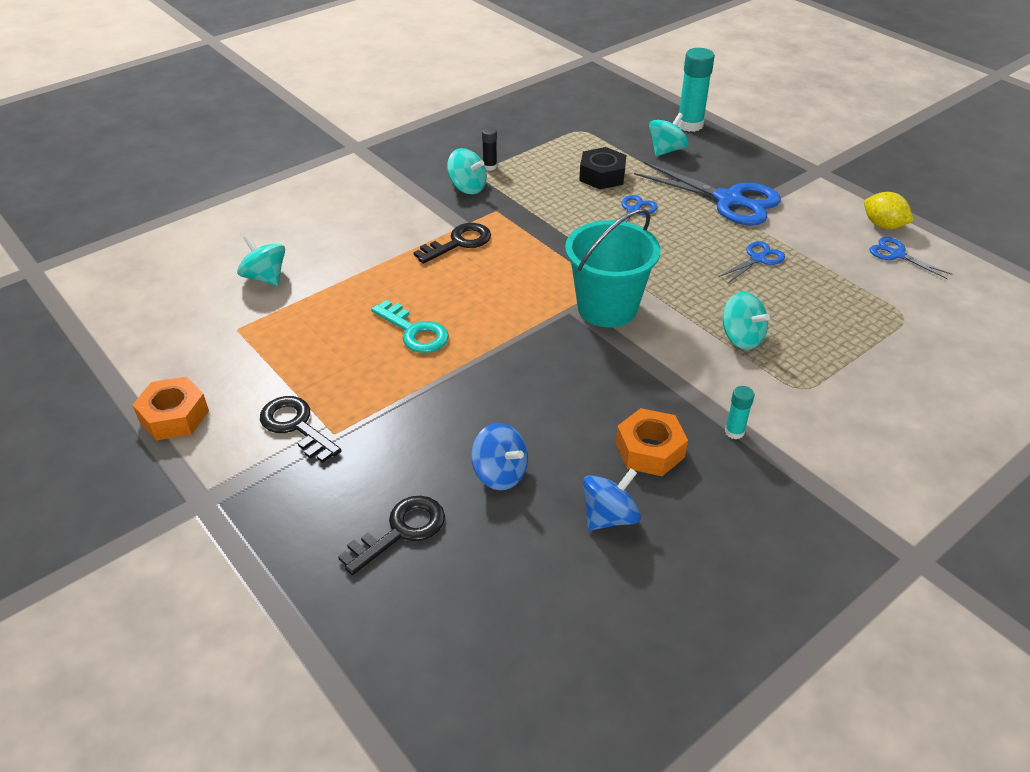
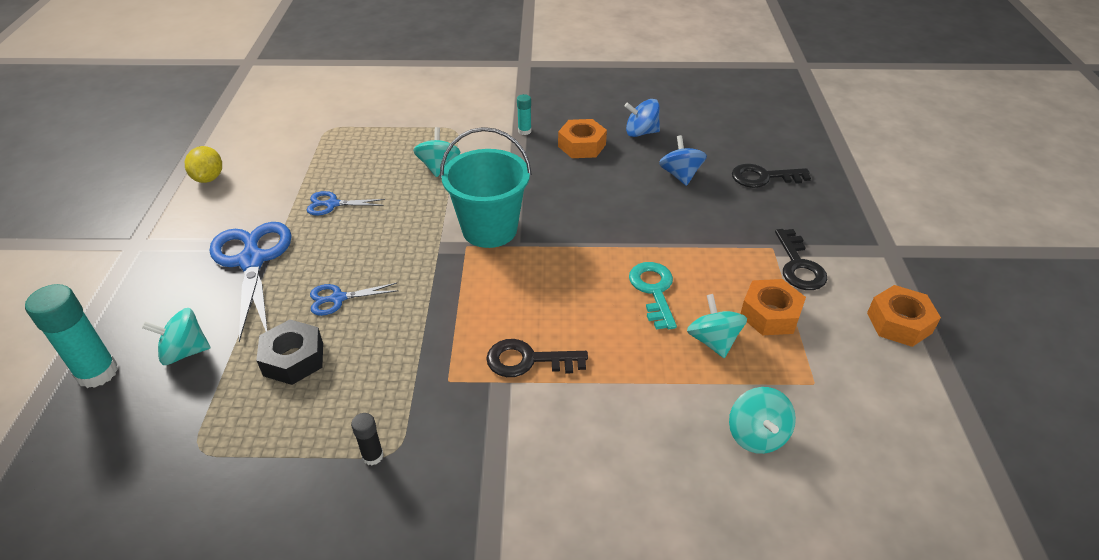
camera: 140 degrees left, 0 degrees up
(300, 363) = (770, 314): none -> orange nut
(467, 187) = (436, 436): turquoise spinning top -> turquoise spinning top (713, 341)
(897, 255) = (249, 157): blue scissors -> none

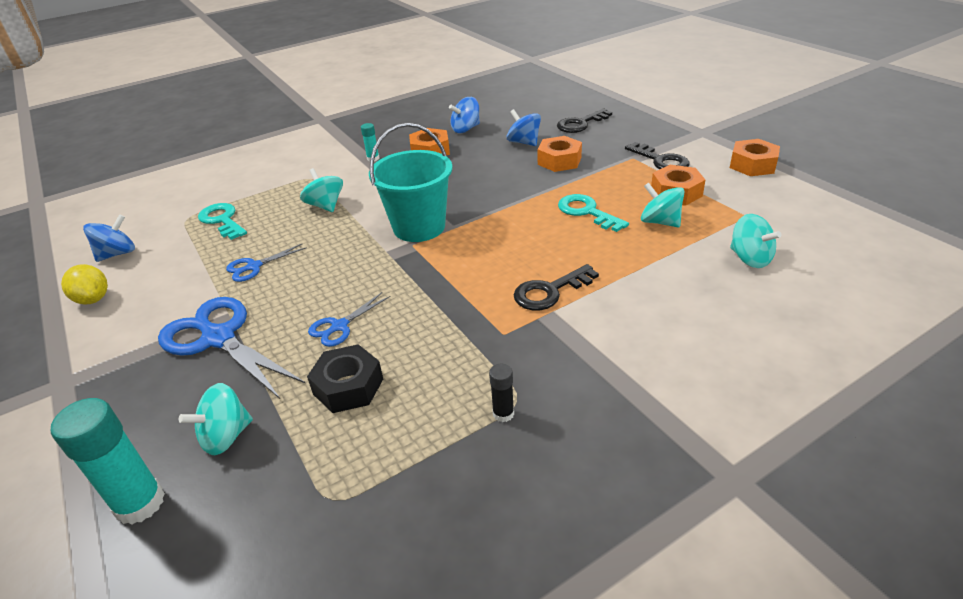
camera: 30 degrees left, 5 degrees down
(257, 142) = (117, 254): none -> blue spinning top
(351, 143) = (222, 220): none -> turquoise key
(692, 215) = (559, 161): none -> orange nut

